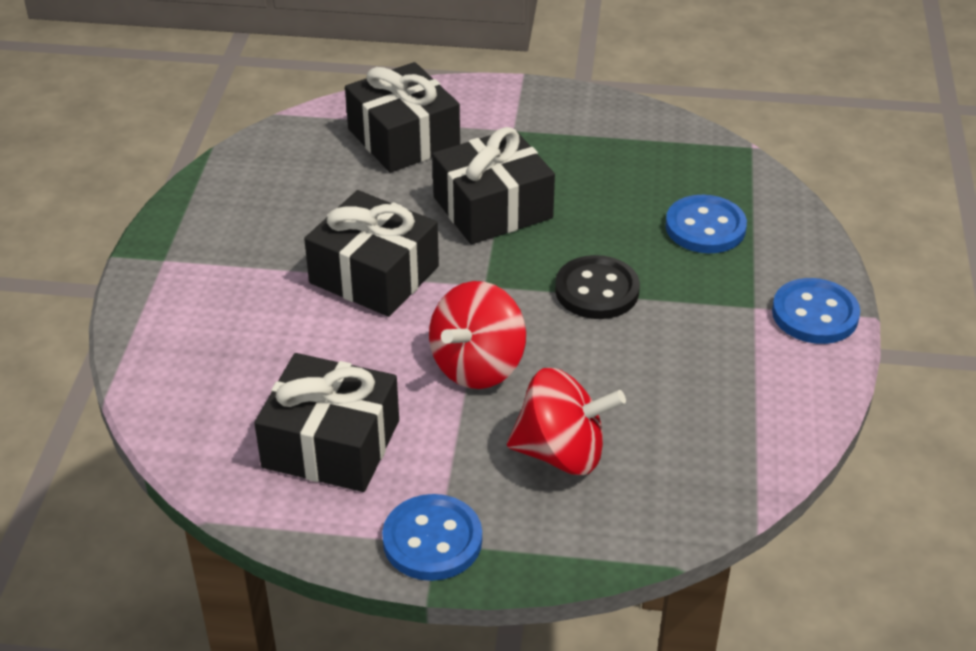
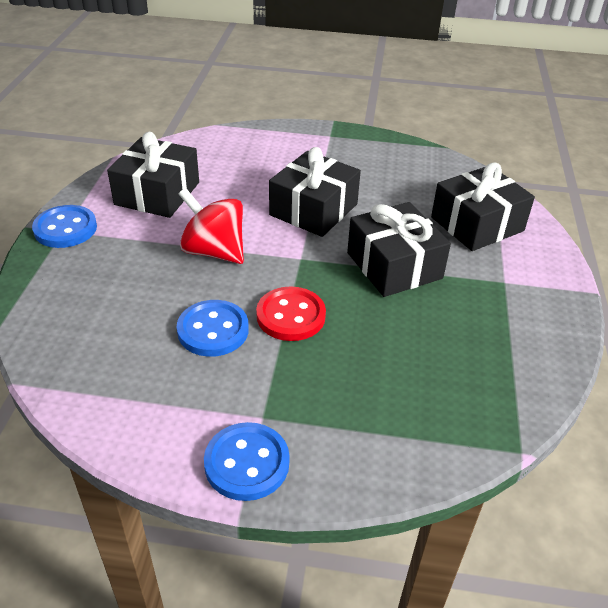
camera: 90 degrees right, 0 degrees up
(562, 453) = (119, 285): red spinning top -> none
(597, 290) = (291, 316): black button -> red button
(705, 227) = (378, 395): blue button -> blue button (213, 330)

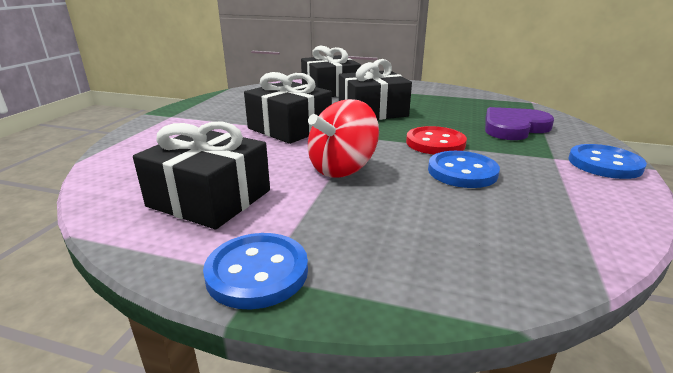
camera: 80 degrees left, 15 degrees down
(367, 399) = (513, 127): none -> purple heart

